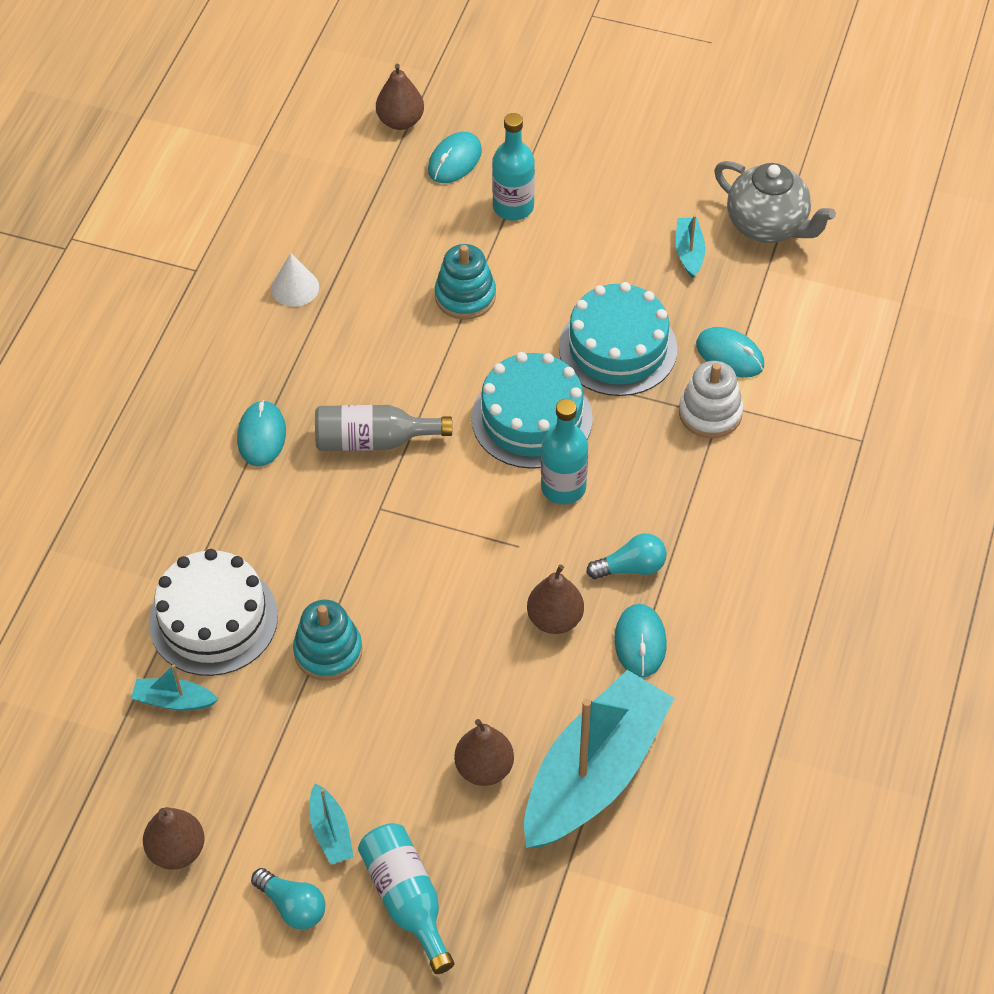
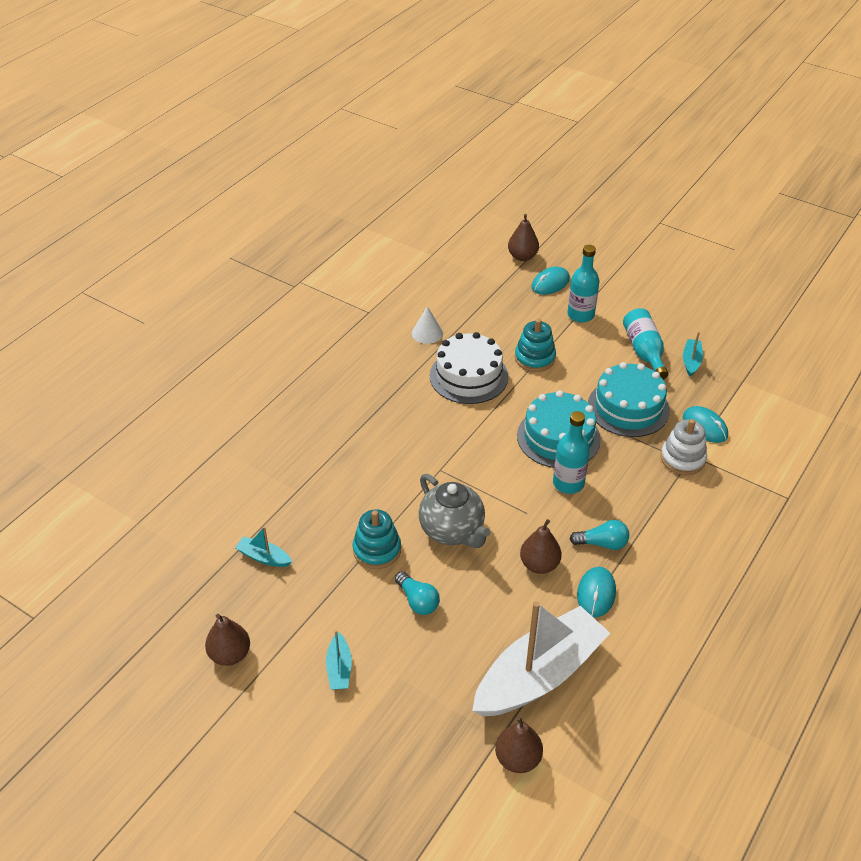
camera: 15 degrees right, 10 degrees down
(213, 619) = (308, 513): white cake -> white cake (468, 376)
(261, 436) = (377, 411): turquoise mouse -> none
(292, 906) = (295, 712): turquoise light bulb -> turquoise light bulb (417, 601)
(374, 440) = (449, 429): grey bottle -> none
(407, 900) = (377, 729): turquoise bottle -> turquoise bottle (644, 351)
(484, 768) = (460, 652): brown pear -> brown pear (518, 759)
(594, 774) = (539, 675): turquoise boat -> white boat
(768, 226) = (749, 356): grey teapot -> grey teapot (452, 531)

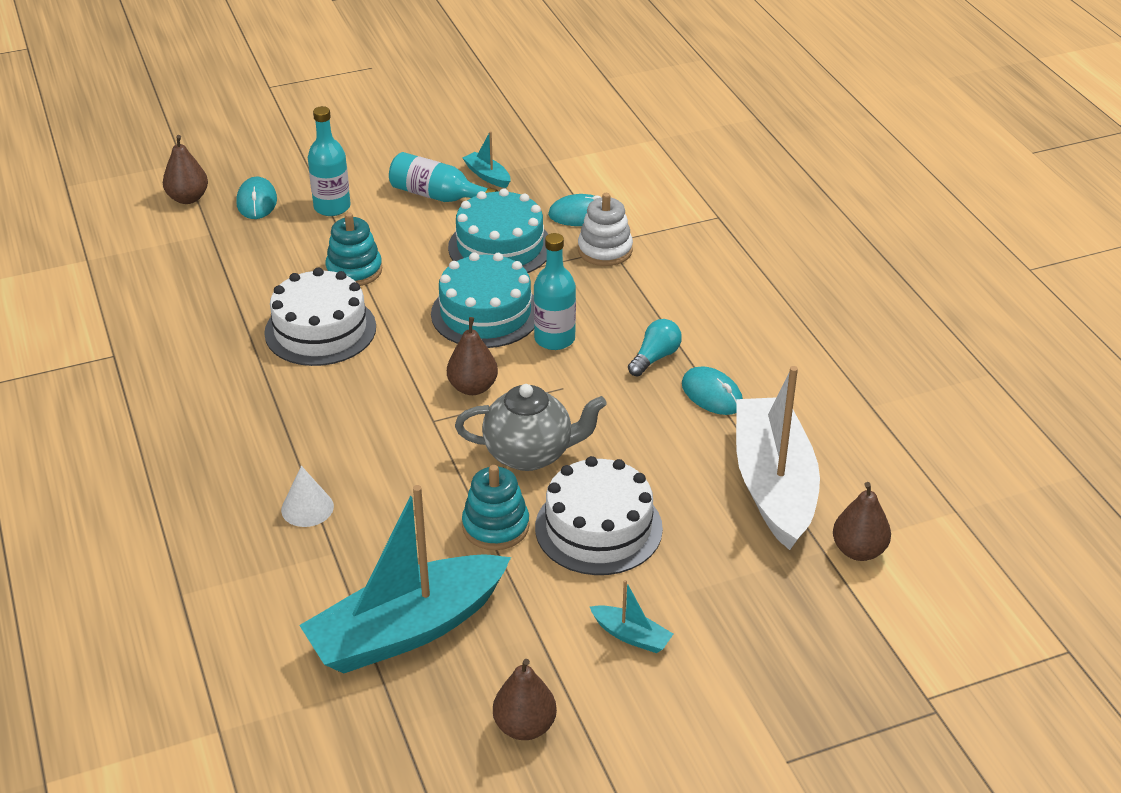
camera: 55 degrees left, 5 degrees down
(264, 557) = (407, 630): turquoise boat -> turquoise boat, size x2.47
(417, 601) = (598, 528): turquoise light bulb -> white cake
(427, 333) = (212, 327): white cone -> white cone (307, 508)
(539, 565) = (639, 414): brown pear -> brown pear (473, 387)

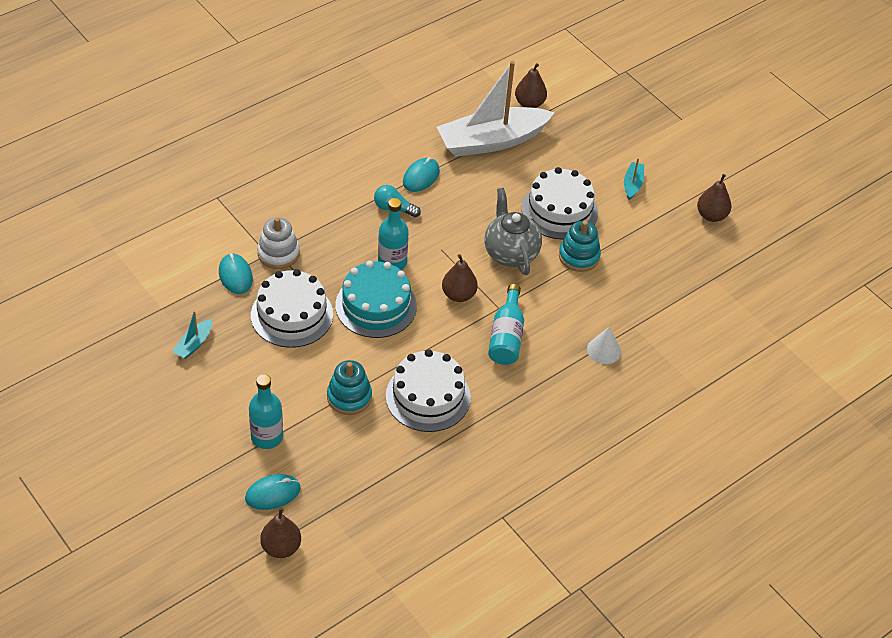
camera: 110 degrees left, 10 degrees up
(407, 630) = (674, 277): turquoise boat -> none
(437, 196) = (232, 370): turquoise bottle -> turquoise bottle (506, 336)
(500, 247) = (292, 315): turquoise cake -> white cake

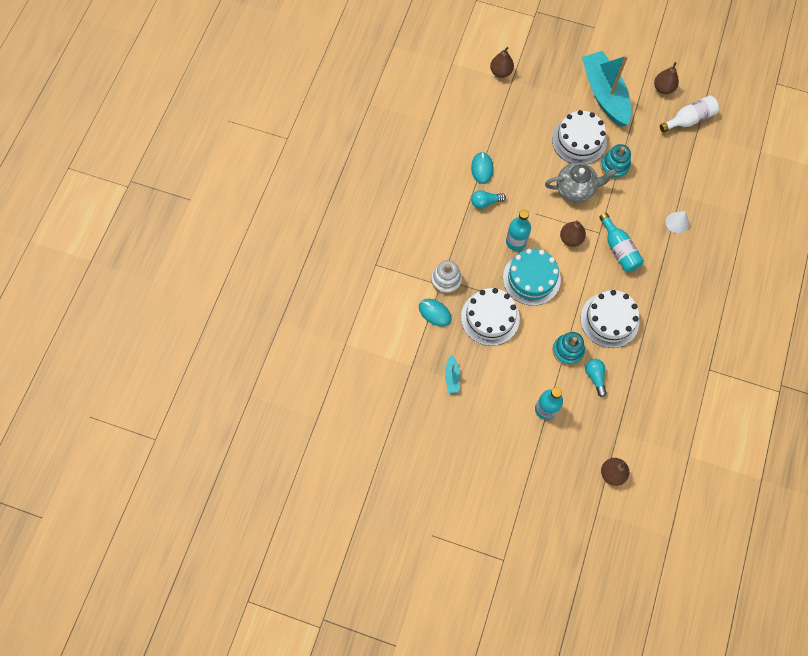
camera: 30 degrees left, 20 degrees up
(273, 493) = (579, 443): turquoise mouse -> none
(355, 441) = (595, 377): none -> turquoise light bulb
(491, 141) = (501, 115): white boat -> none
(510, 253) = (575, 189): grey teapot -> grey teapot turned 135 degrees clockwise
(632, 184) = (604, 94): turquoise boat -> turquoise boat, size x2.47
(715, 261) = (689, 119): none -> white bottle

